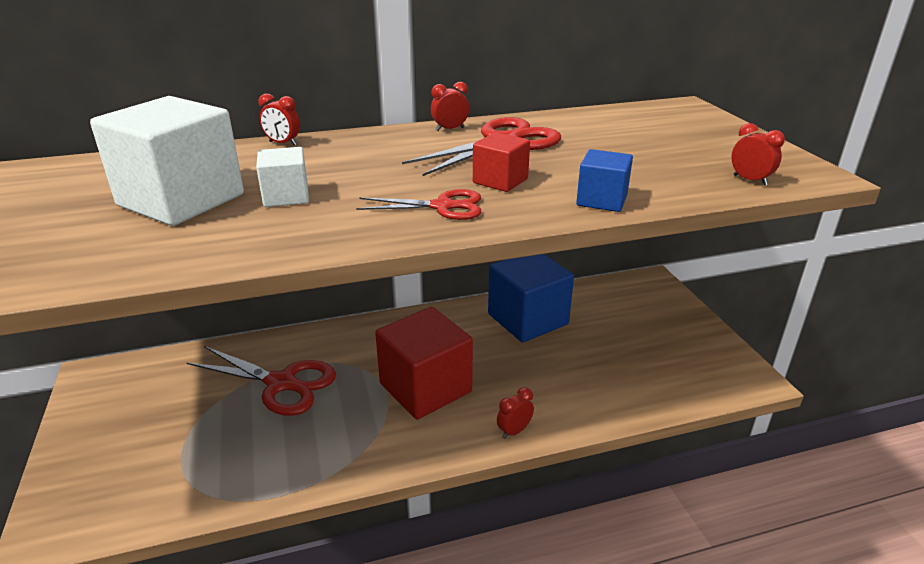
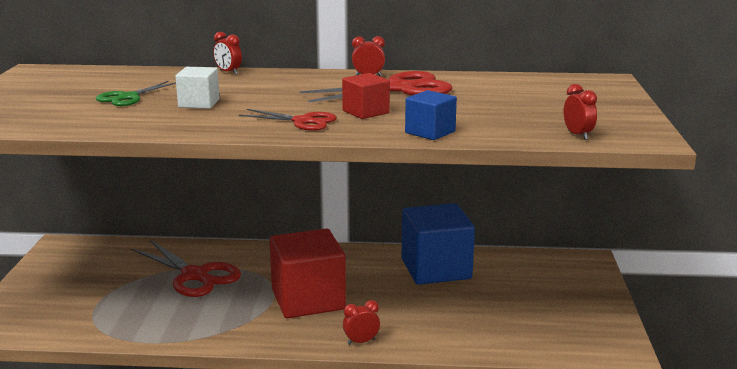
camera: 20 degrees right, 10 degrees down
(181, 200) = (128, 97): white cube -> green scissors

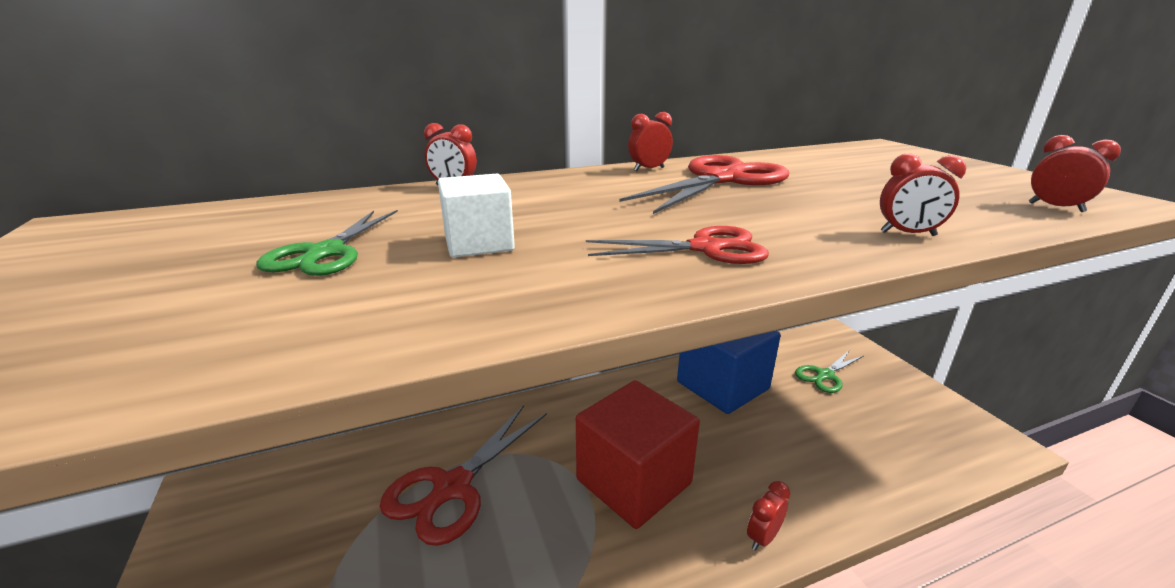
camera: 25 degrees left, 5 degrees up
(195, 275) = (452, 487): red scissors -> red scissors turned 105 degrees clockwise
(365, 112) = (755, 217): red cube -> none
(430, 132) = (908, 234): blue cube -> red clock
(533, 282) = (825, 375): none -> green scissors

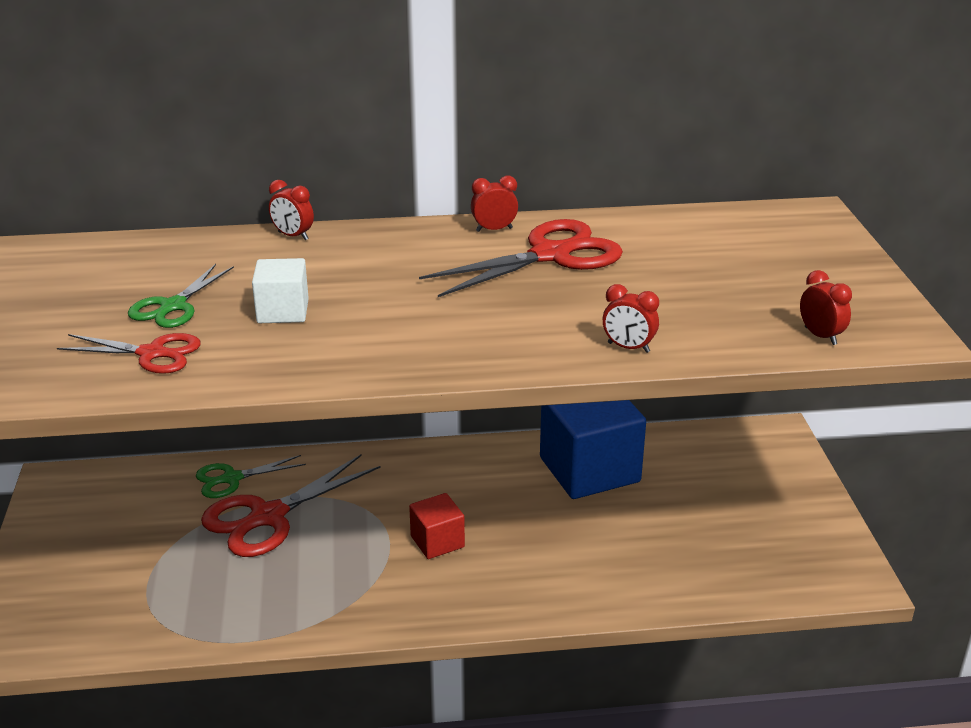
camera: 15 degrees right, 5 degrees up
(633, 481) = (437, 541): red cube -> red cube, size x0.50
(705, 248) = (447, 340): red scissors -> red scissors (152, 354)
(763, 537) = (529, 605): red clock -> none
(825, 375) = (720, 478): green scissors -> green scissors (232, 479)

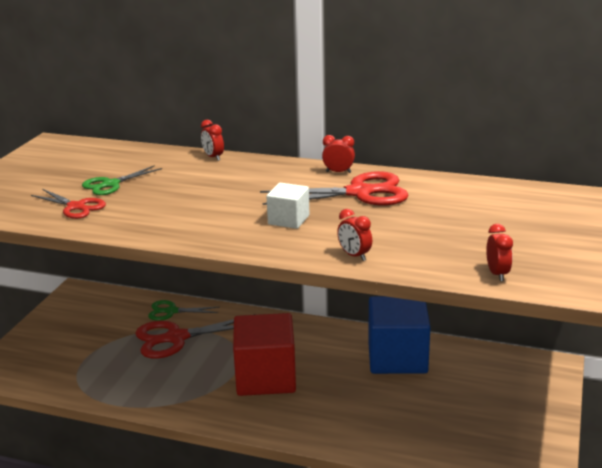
camera: 25 degrees right, 5 degrees down
(283, 311) = (166, 197): white cube -> white cube (288, 220)
(437, 541) = (265, 377): red cube -> red cube, size x2.01

